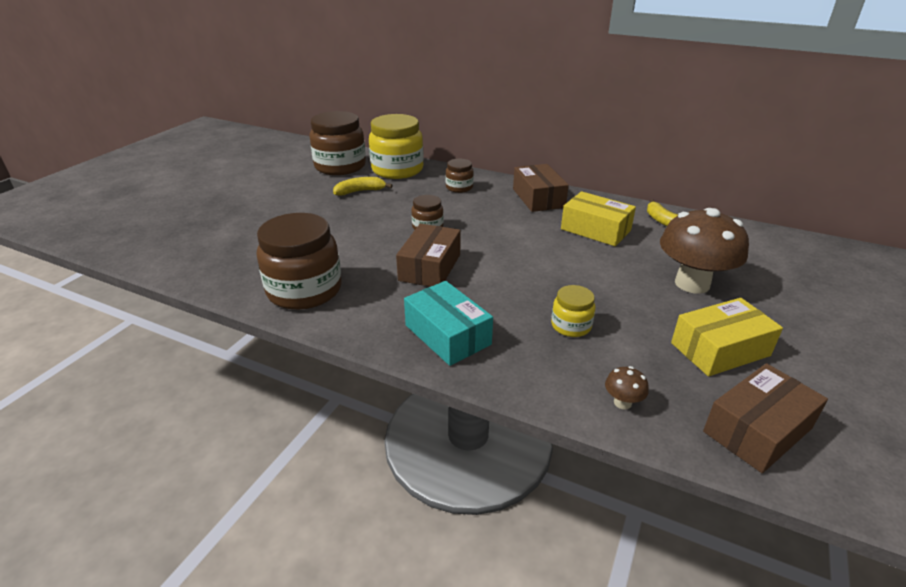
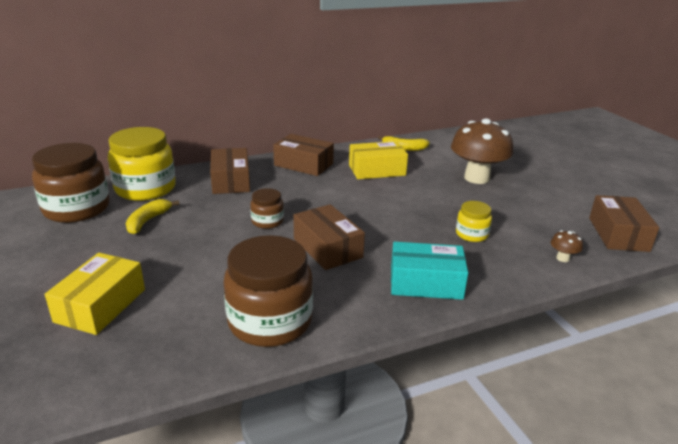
camera: 50 degrees left, 5 degrees down
(459, 187) = (231, 181): brown jar -> brown box
(720, 349) = (545, 206): yellow box -> yellow box (100, 305)

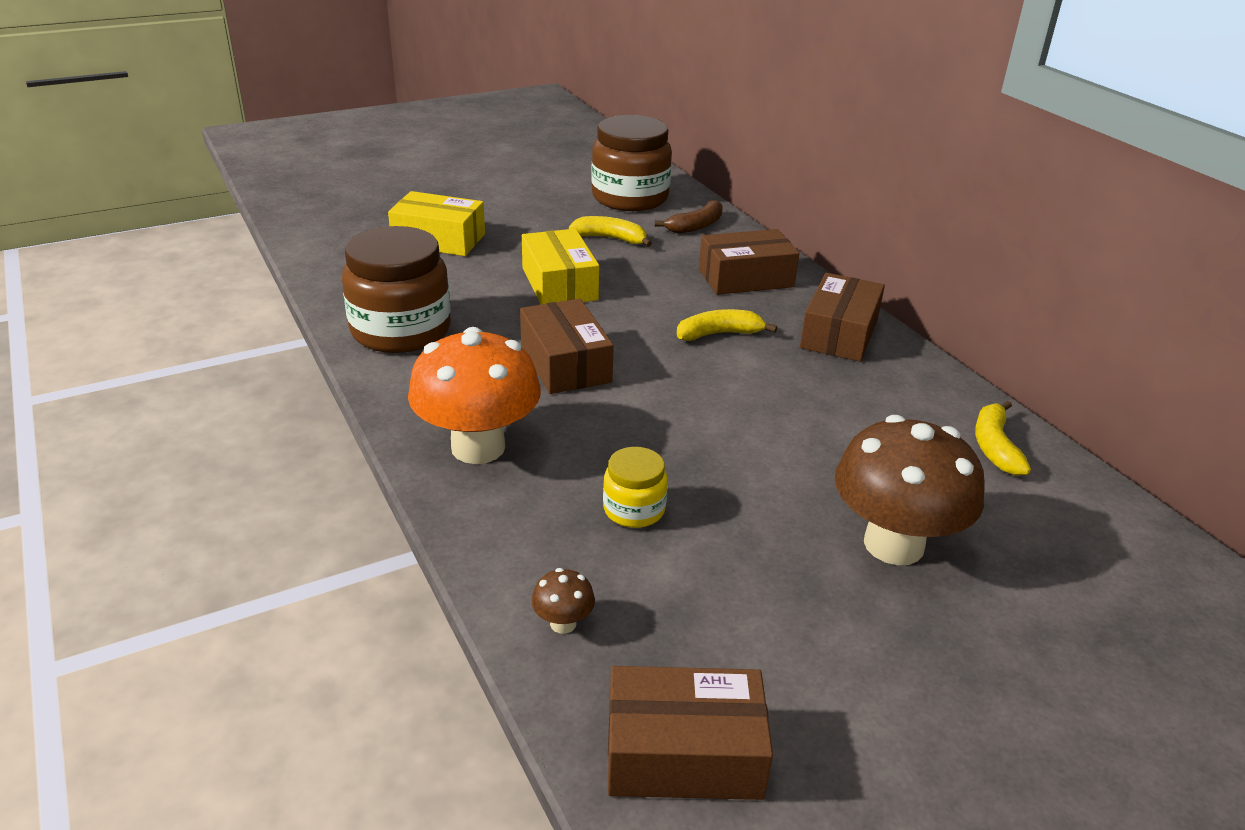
camera: 85 degrees right, 5 degrees up
(145, 189) = (696, 226): yellow jar -> brown banana
(267, 221) = (630, 314): brown jar -> none
(298, 196) = (719, 334): none -> yellow banana
(327, 248) = (565, 363): brown box -> brown box turned 75 degrees counterclockwise
(377, 170) = (859, 409): yellow box -> yellow box (559, 284)
(426, 283) = (478, 447): turquoise box -> orange mushroom

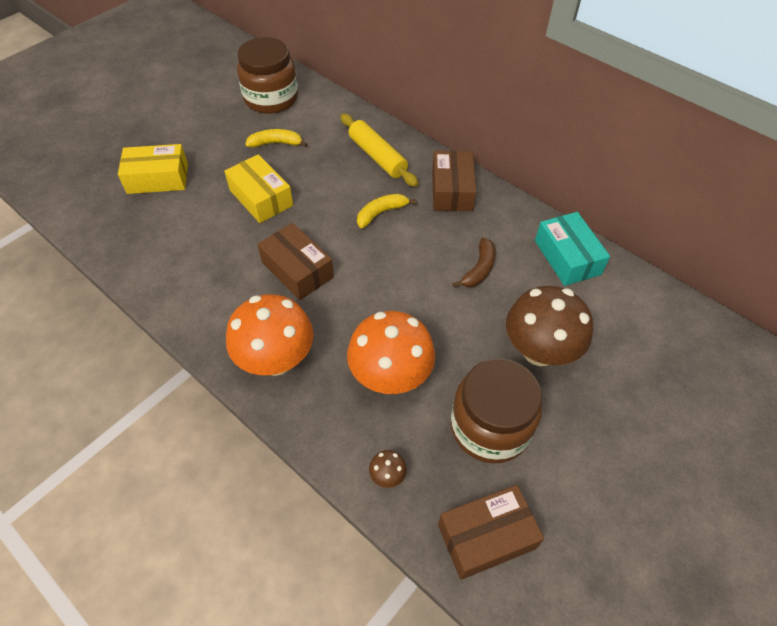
camera: 20 degrees left, 20 degrees up
(401, 330) = (175, 275): brown jar -> brown jar (490, 427)
(634, 509) = (390, 377): yellow jar -> orange mushroom
(696, 226) = (326, 115): brown banana -> brown banana (479, 269)
(745, 278) = (377, 156): brown box -> yellow rolling pin
(994, 447) = (567, 257): yellow banana -> turquoise box

